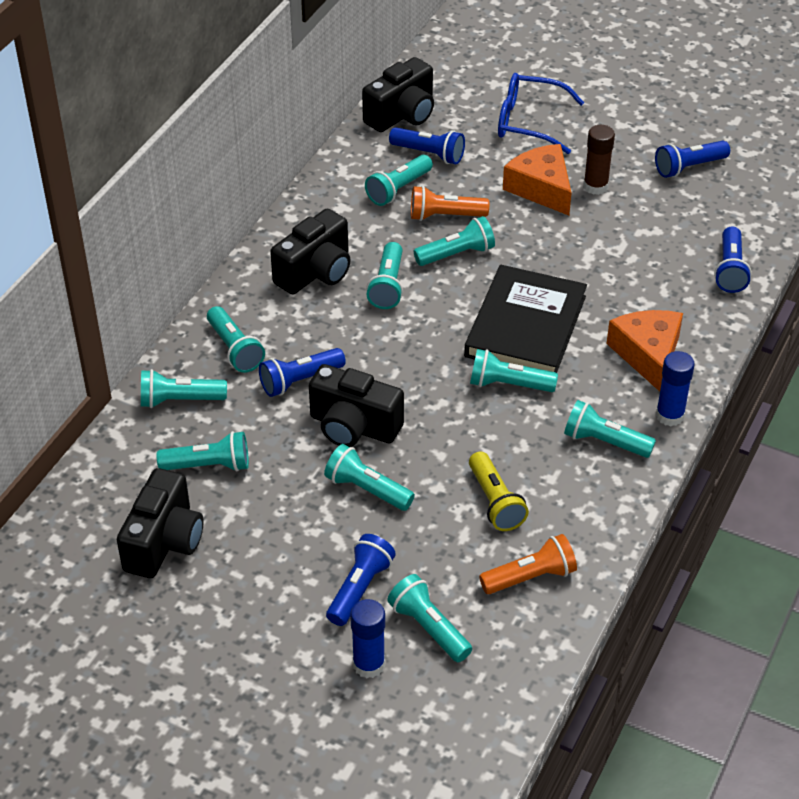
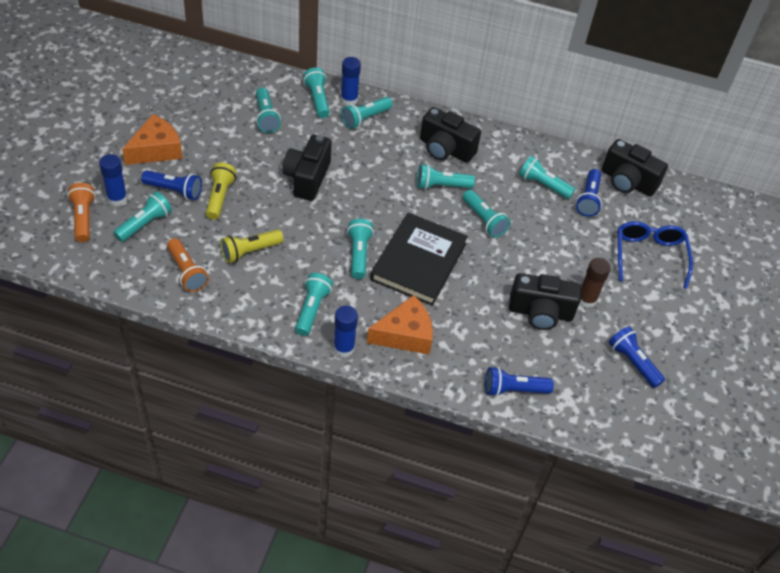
camera: 75 degrees right, 5 degrees up
(164, 542) = (205, 105): black camera -> black camera (540, 313)
(188, 363) = (349, 100): none -> blue glue stick
(300, 381) = (343, 150): blue flashlight -> none
(367, 489) = (254, 188): turquoise flashlight -> none
(381, 532) = (219, 197): none -> yellow flashlight
(445, 216) = (523, 212): orange flashlight -> orange flashlight (83, 218)
(526, 326) = (419, 262): black book -> black book turned 75 degrees counterclockwise
(541, 188) = (572, 266): orange cheese -> orange cheese (156, 150)

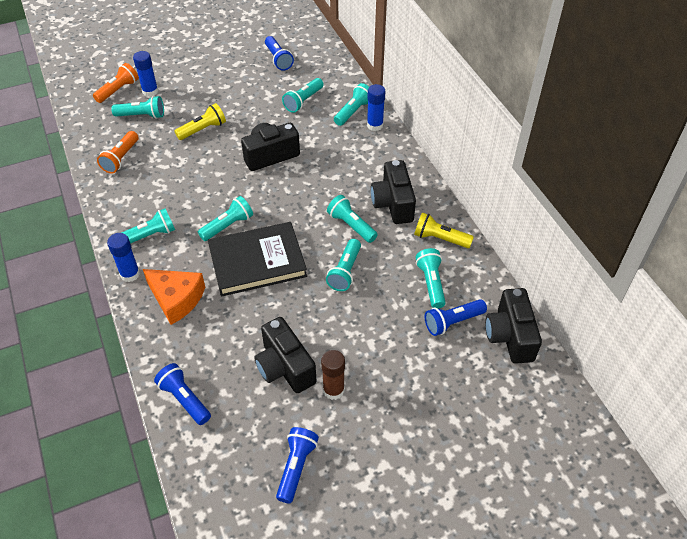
camera: 55 degrees right, 0 degrees up
(156, 150) = (211, 78): orange cheese -> none
(174, 190) = (185, 108): blue flashlight -> blue flashlight (278, 59)
(250, 251) = (170, 173): yellow flashlight -> yellow flashlight (440, 239)
(365, 118) = (367, 145): turquoise flashlight -> none
(649, 256) = (437, 406): blue glasses -> none

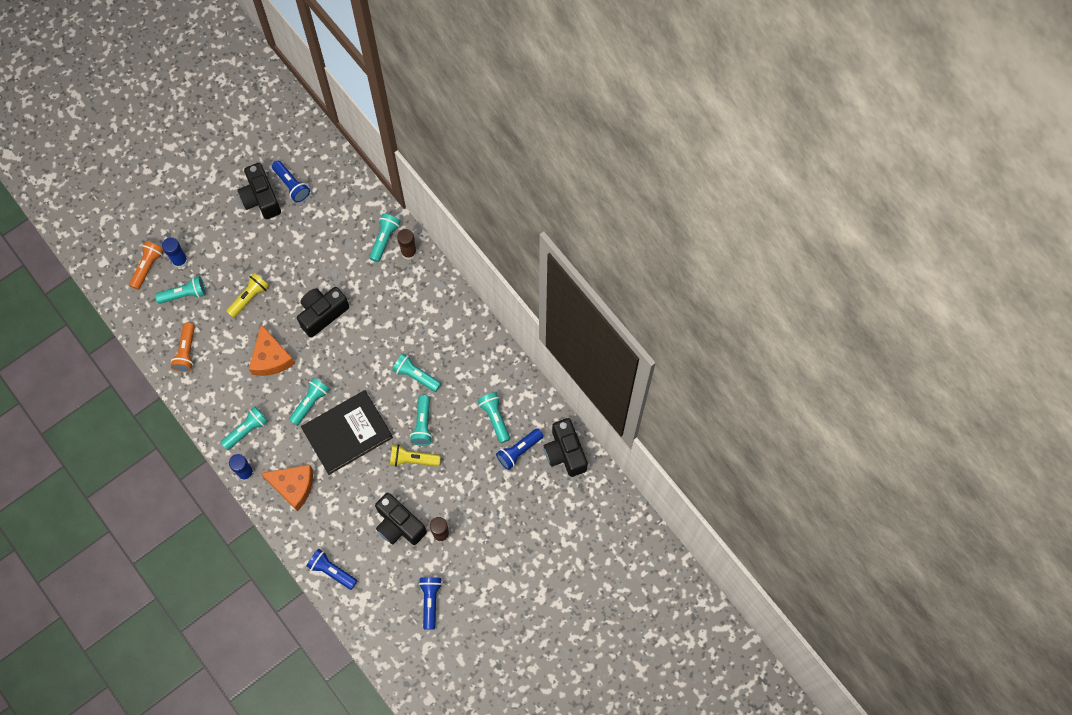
camera: 15 degrees left, 20 degrees up
(202, 180) = (270, 358): none -> orange cheese
(303, 101) = (333, 237): turquoise flashlight -> none
(375, 125) = (409, 252): blue glue stick -> brown glue stick
(393, 204) = (446, 342): black camera -> black camera (261, 198)
(440, 239) = (494, 370): yellow flashlight -> yellow flashlight (413, 459)

